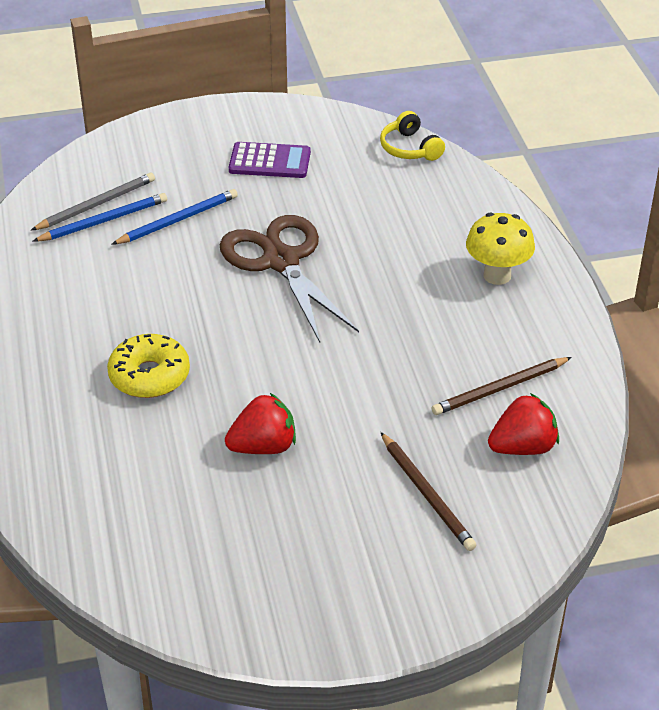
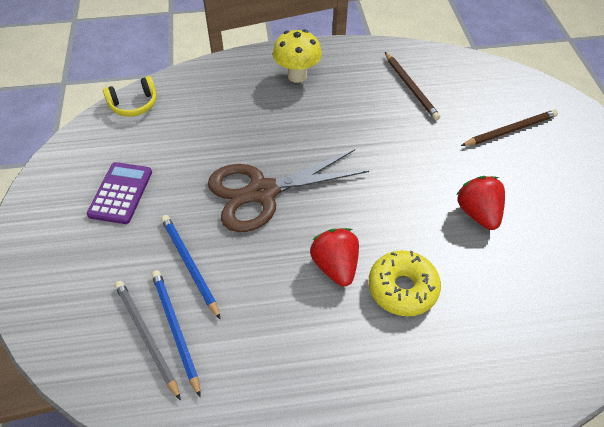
camera: 85 degrees left, 10 degrees up
(523, 447) = (463, 84): red strawberry -> red strawberry (335, 266)

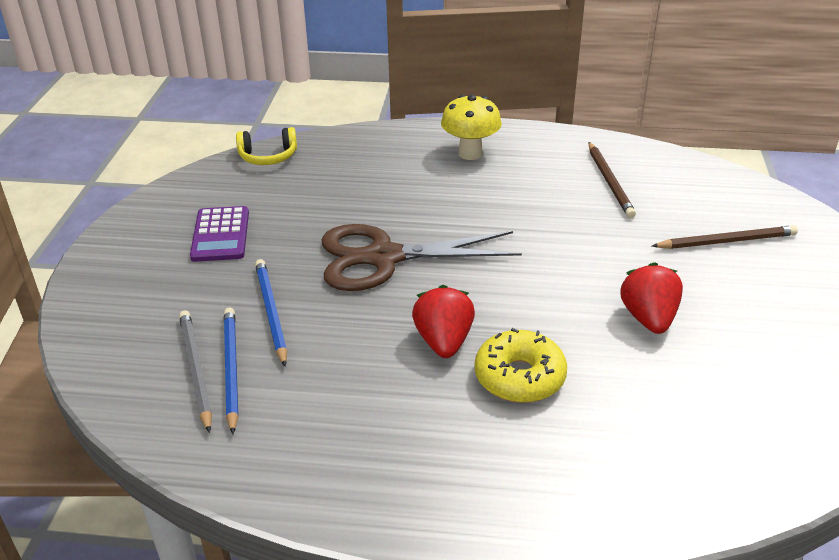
camera: 15 degrees right, 15 degrees down
(121, 193) = (220, 235): purple calculator -> purple calculator turned 150 degrees clockwise

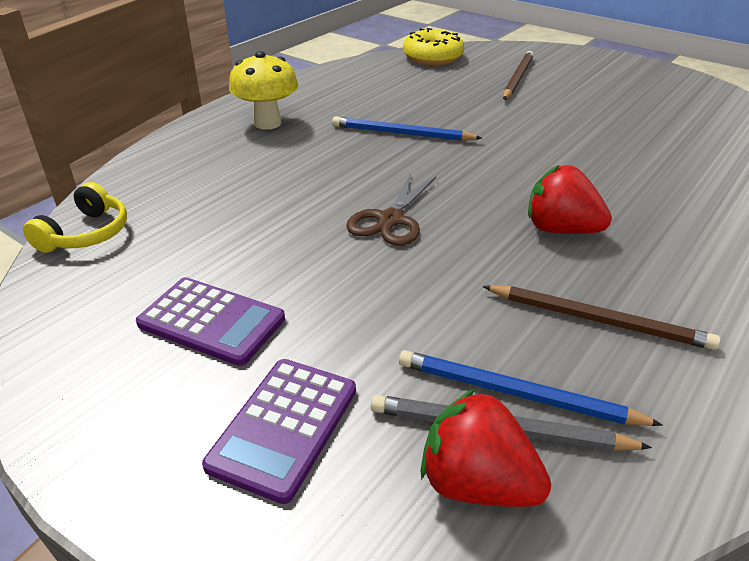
camera: 60 degrees left, 0 degrees up
(154, 294) = (284, 427): none -> purple calculator
(271, 313) = (424, 326): blue pencil -> blue pencil (402, 134)
(383, 258) = (391, 220): brown scissors -> brown scissors, size x0.57
(519, 377) = (637, 209): yellow donut -> yellow donut (433, 57)
(609, 181) = (392, 87): brown pencil -> brown pencil (597, 320)
(648, 318) = (591, 133): red strawberry -> red strawberry (477, 484)

